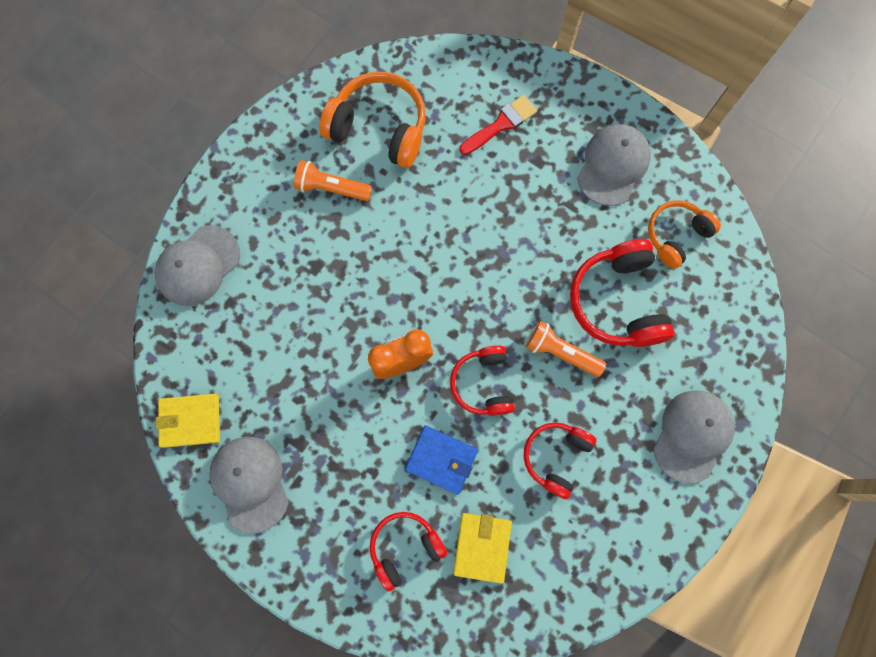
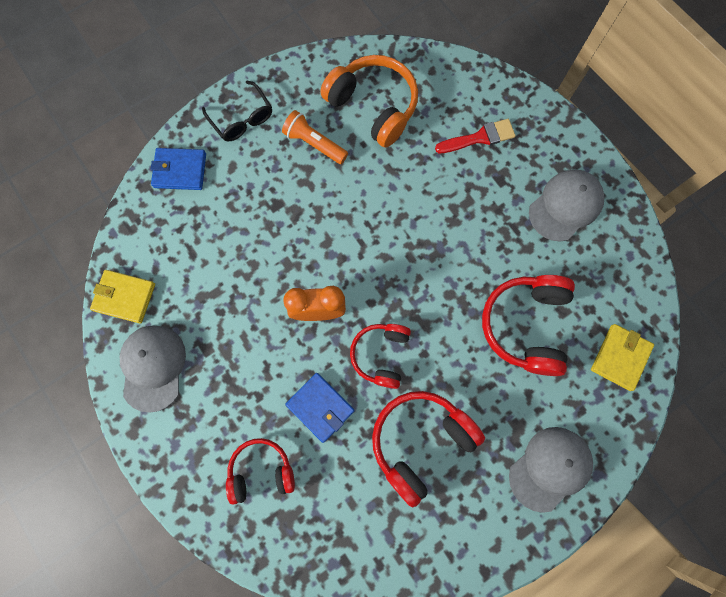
camera: 20 degrees right, 0 degrees up
(198, 265) = (180, 170): grey cap -> blue wallet
(244, 188) = (242, 119): none -> black glasses
(482, 547) = (327, 496): yellow wallet -> yellow wallet (620, 357)
(556, 457) = (421, 442): red headphones -> red headphones, size x1.56
(561, 352) = (459, 352): orange flashlight -> none
(676, 236) = (600, 286): orange headphones -> none

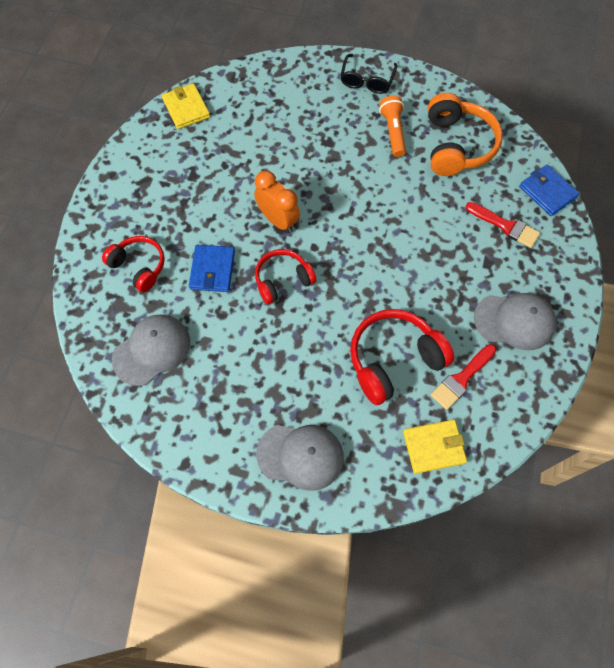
camera: 50 degrees right, 10 degrees down
(153, 367) = (155, 156): grey cap -> grey cap (152, 350)
(180, 170) = (297, 75): blue wallet -> blue wallet (547, 192)
(421, 442) = (243, 351): red headphones -> none
(581, 288) = (461, 379): none -> red brush

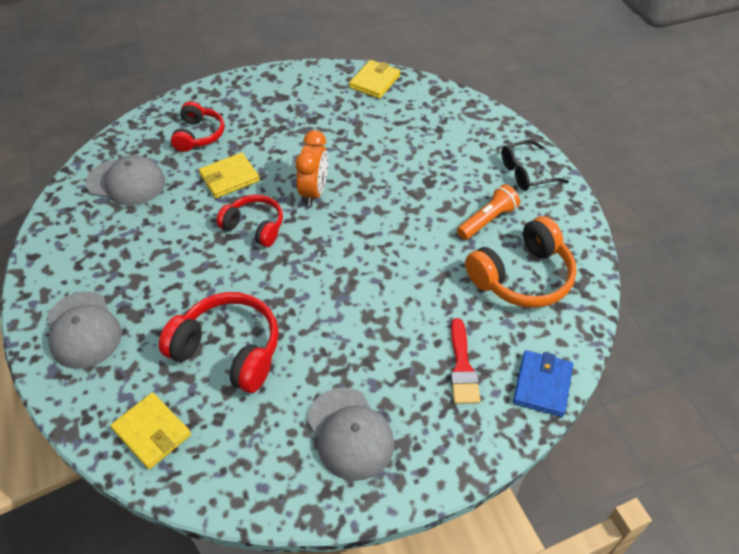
camera: 55 degrees right, 15 degrees down
(212, 270) = (229, 178): blue wallet -> yellow wallet
(461, 379) = (246, 418): red brush -> none

